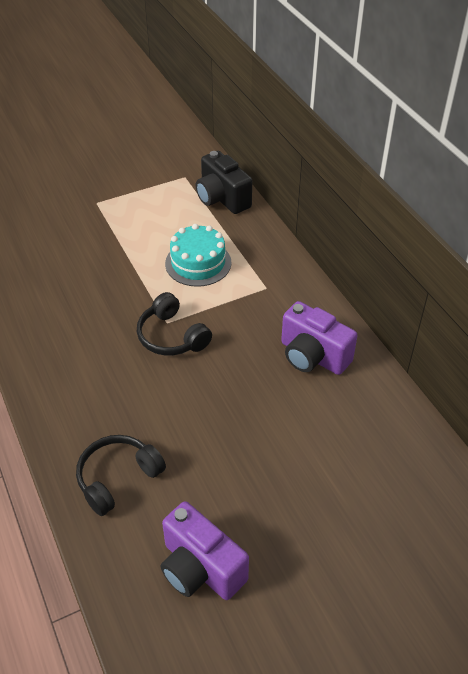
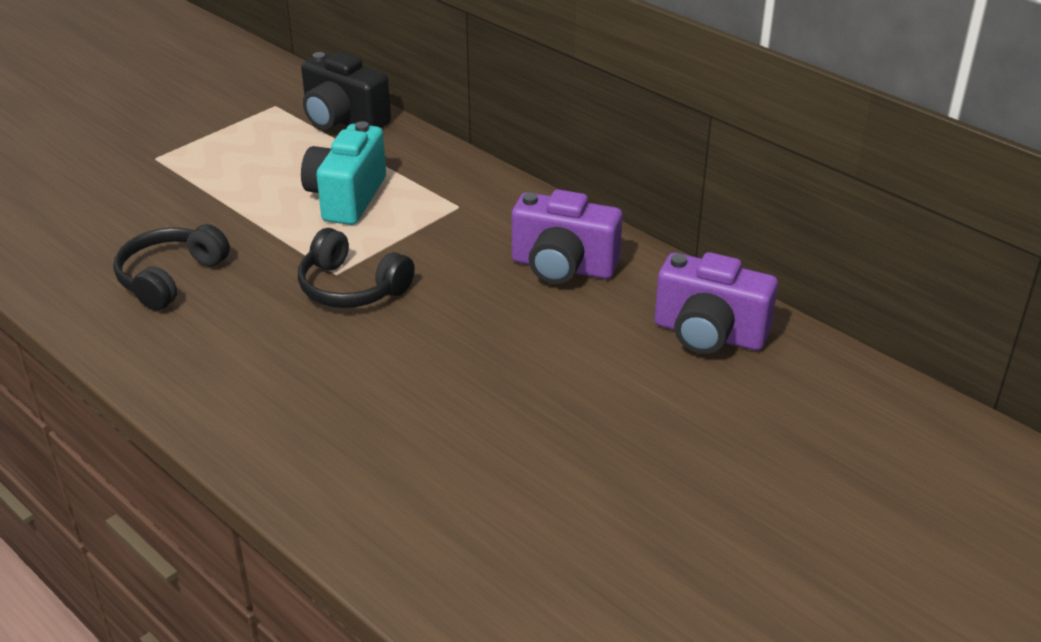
camera: 20 degrees left, 10 degrees down
(117, 478) = (357, 467): black headphones -> black headphones (170, 278)
(198, 263) = (346, 198): turquoise cake -> turquoise camera
(200, 568) = (532, 538): purple camera -> purple camera (708, 334)

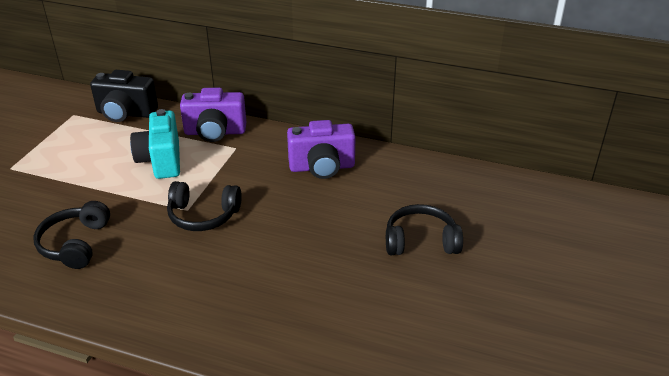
camera: 25 degrees left, 0 degrees up
(633, 415) = (420, 241): none -> black headphones
(708, 334) = (428, 183): purple camera -> purple camera (215, 132)

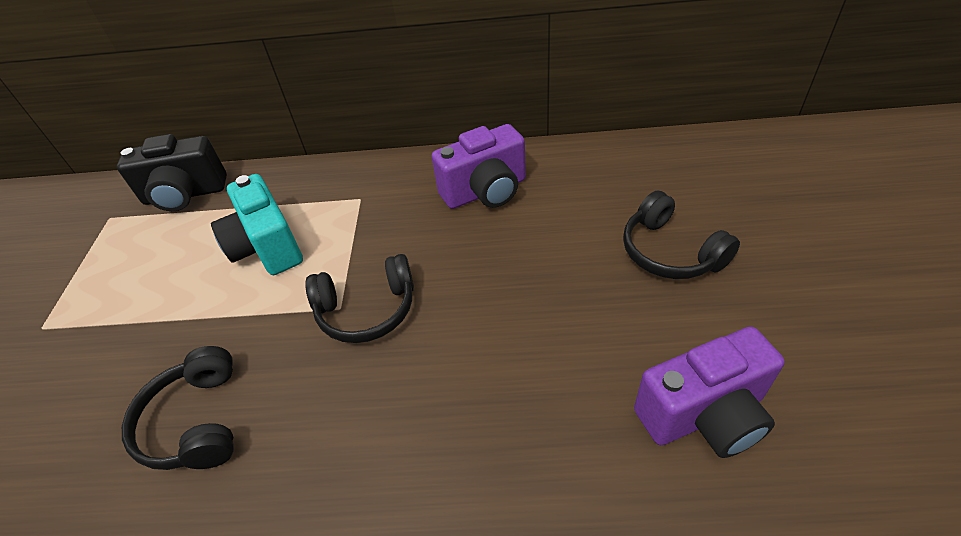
camera: 15 degrees left, 10 degrees up
(215, 132) = (321, 186): purple camera -> purple camera (704, 414)
(420, 241) = (670, 252): black headphones -> black headphones turned 105 degrees counterclockwise

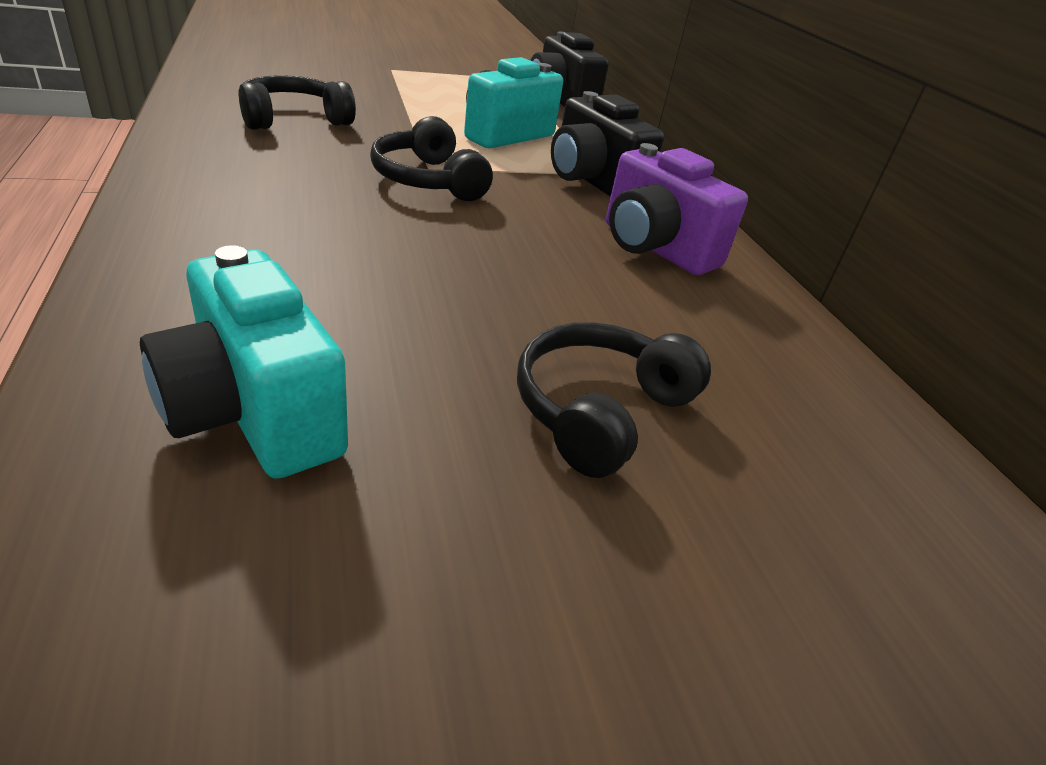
camera: 65 degrees right, 10 degrees down
(375, 204) = (592, 181): none -> black camera
(704, 414) = (254, 413): purple camera -> turquoise camera

